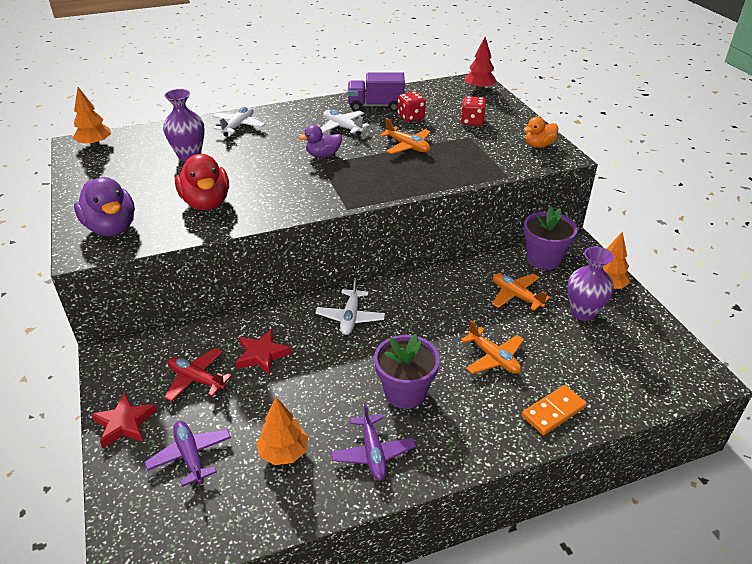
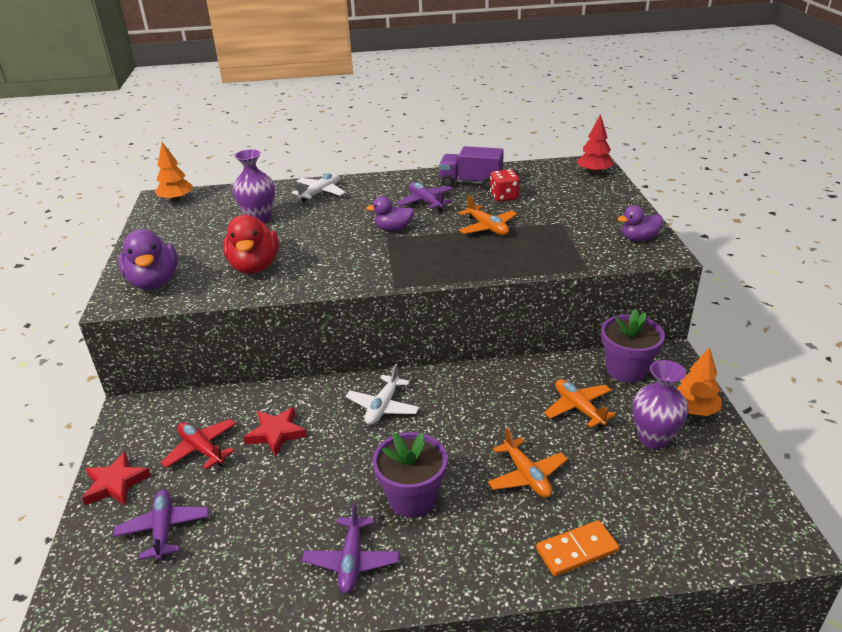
camera: 15 degrees right, 5 degrees down
(284, 452) = (258, 543): orange tree -> none
(342, 127) = (426, 202): white plane -> purple plane
(472, 121) = (571, 207): red dice -> none
(539, 145) = (638, 238): orange duck -> purple duck

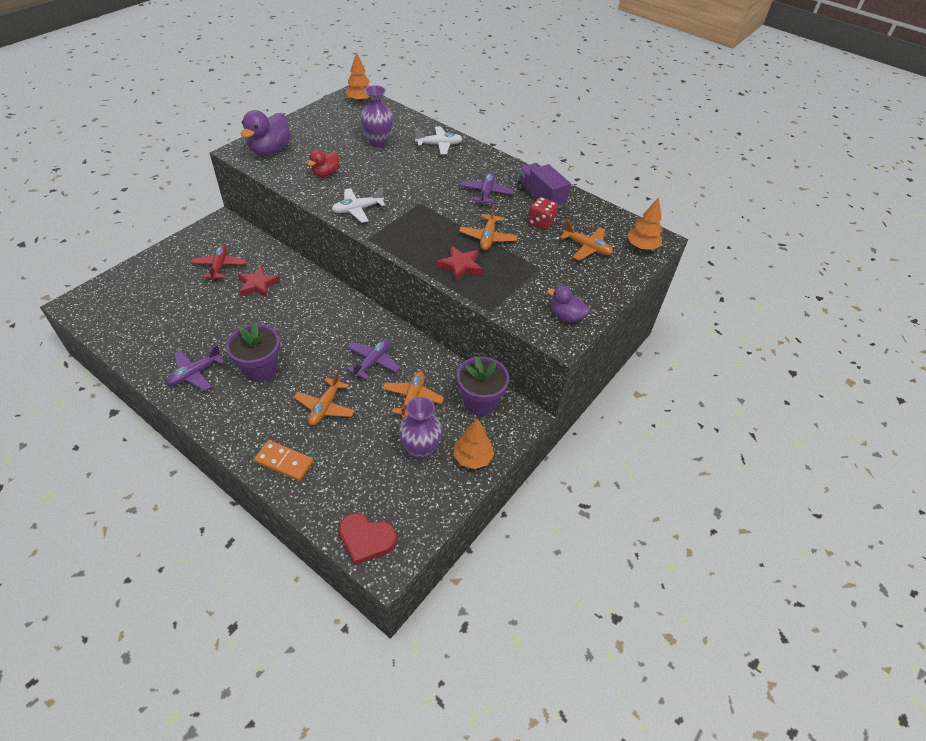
camera: 40 degrees right, 15 degrees up
(115, 484) = (169, 255): red star -> red star (460, 266)
(164, 529) = (156, 293): purple plane -> purple plane (373, 362)
(254, 266) = (325, 173): red duck -> red duck, size x0.60
(383, 407) = (322, 311): white plane -> white plane (357, 209)
(393, 229) = (434, 199): purple duck -> none
(564, 193) = (587, 247): none -> orange plane
(594, 172) = (641, 247): red tree -> orange tree
(744, 539) = (366, 539): none -> red heart

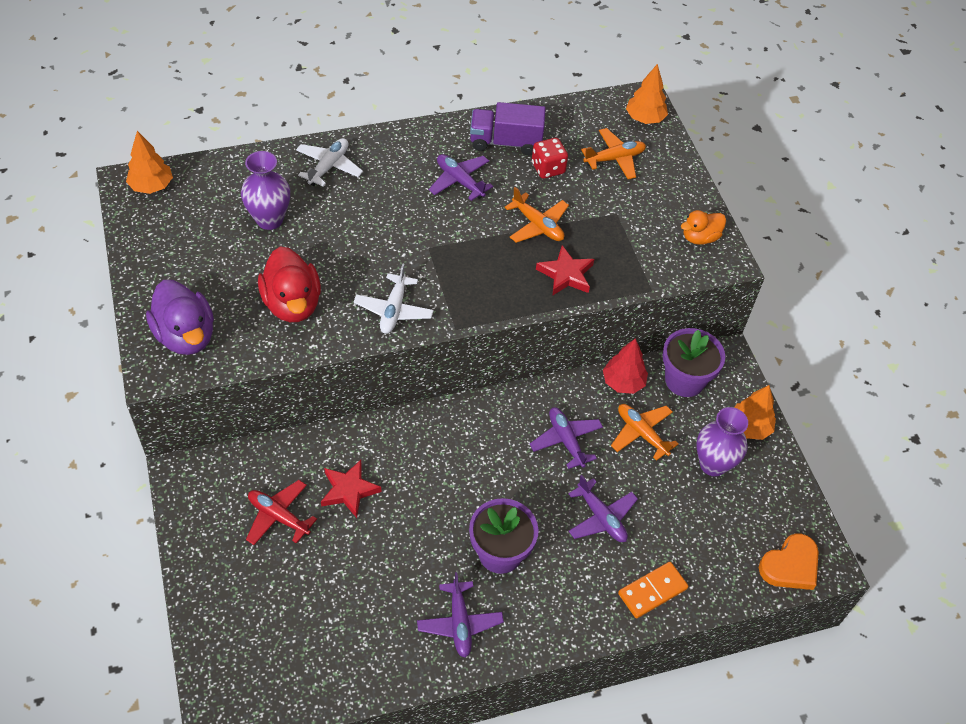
camera: 55 degrees left, 5 degrees up
(325, 173) = (292, 304): red duck -> red duck, size x1.67
(325, 407) = (601, 517): orange plane -> purple plane
(366, 539) = (790, 565): red heart -> orange heart
(446, 369) = (623, 382): none -> red tree
(566, 316) = (700, 238): purple duck -> orange duck

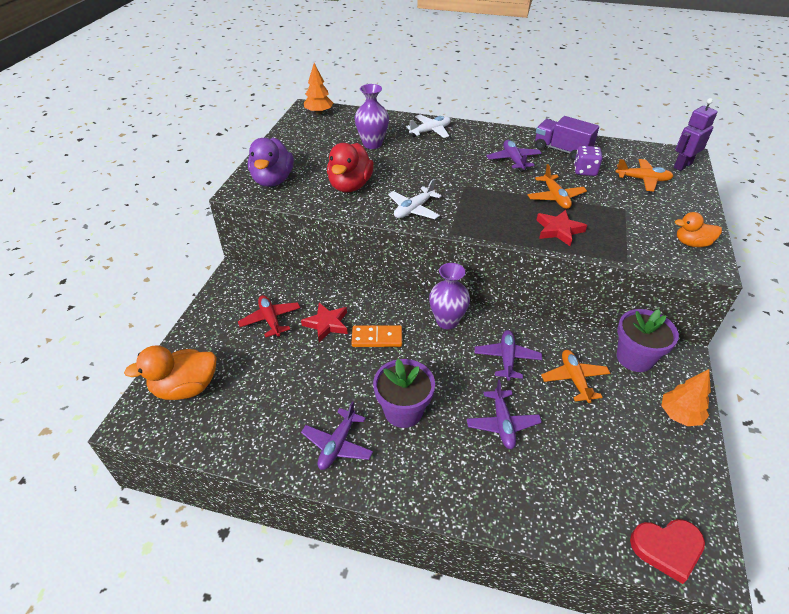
camera: 35 degrees right, 10 degrees down
(248, 648) = (186, 388): none -> orange duck
(548, 168) = (585, 171): red dice -> purple dice
(623, 382) = (578, 339): red tree -> none
(645, 118) = (682, 165): orange tree -> purple robot
(652, 591) = (514, 502): orange domino -> orange domino (377, 338)
(713, 464) = (628, 428): purple vase -> purple vase (447, 321)
(790, 565) = (667, 548): orange heart -> red heart

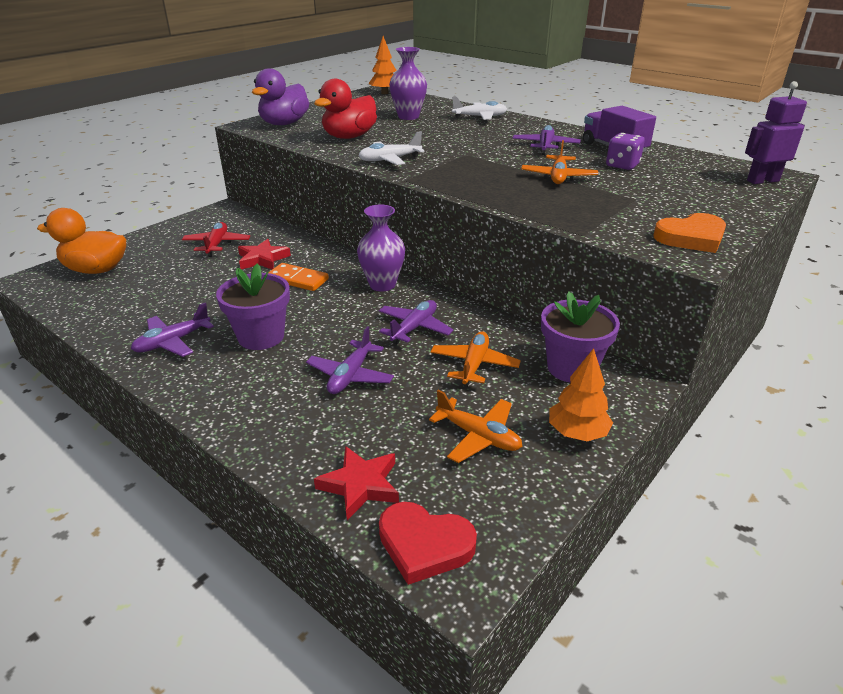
camera: 25 degrees right, 10 degrees down
(558, 230) = (529, 199): red star -> red star (360, 485)
(642, 180) = (690, 182): orange plane -> orange plane (478, 436)
(692, 243) = (691, 238): orange duck -> orange heart

